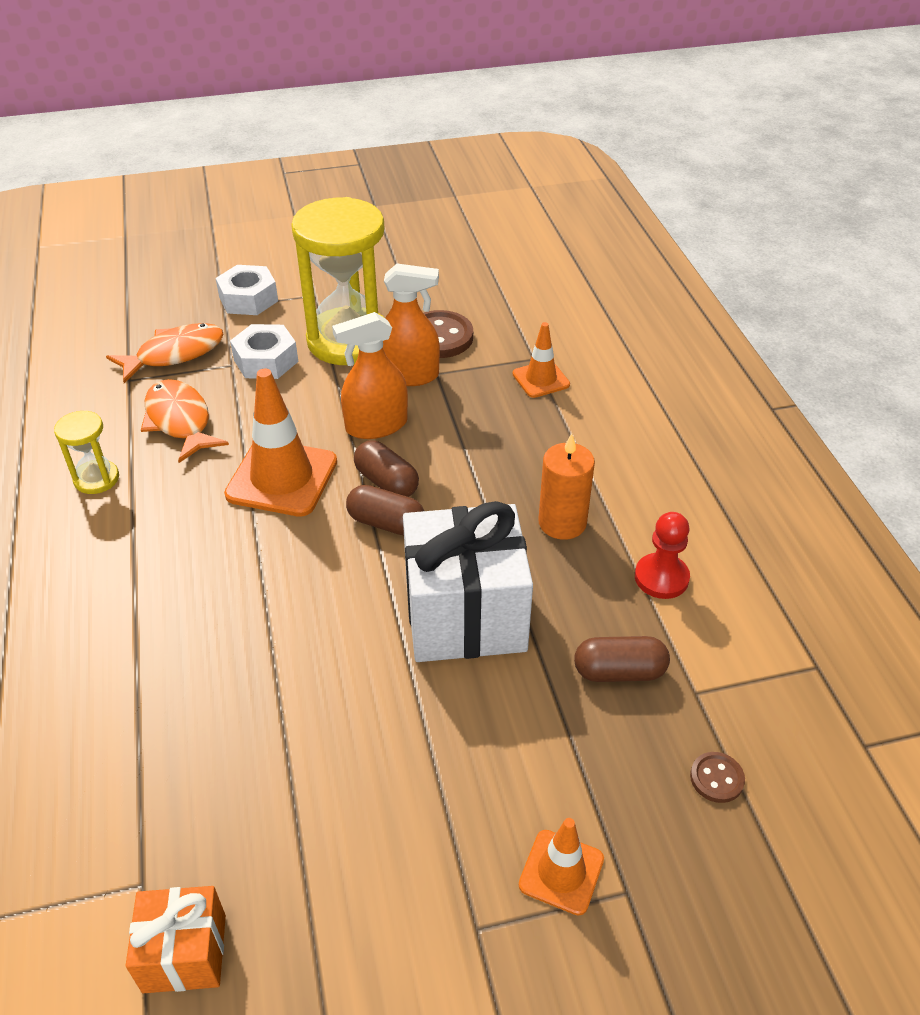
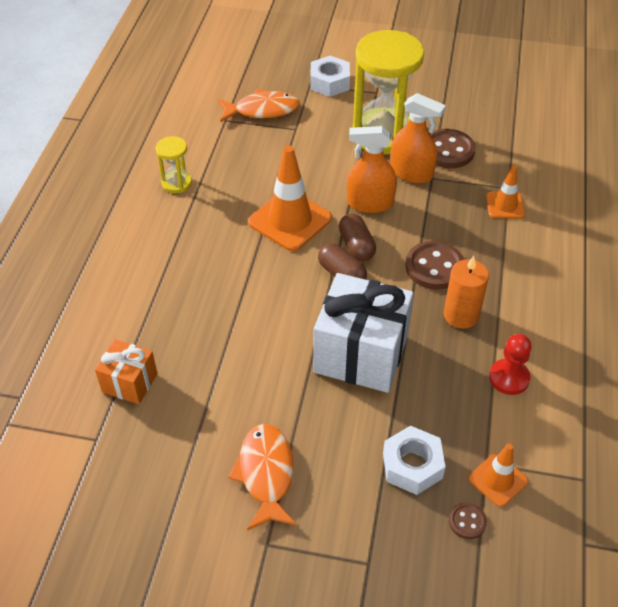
camera: 25 degrees right, 5 degrees up
(180, 421) = (244, 159): orange fish -> orange fish (266, 474)
(185, 953) = (102, 486): orange gift -> orange gift (130, 382)
(266, 361) = (319, 133): white nut -> white nut (412, 465)
(498, 476) = (434, 267): none -> brown button
(561, 872) = (334, 534): orange traffic cone -> orange traffic cone (498, 480)
(619, 672) = (442, 429): brown capsule -> none

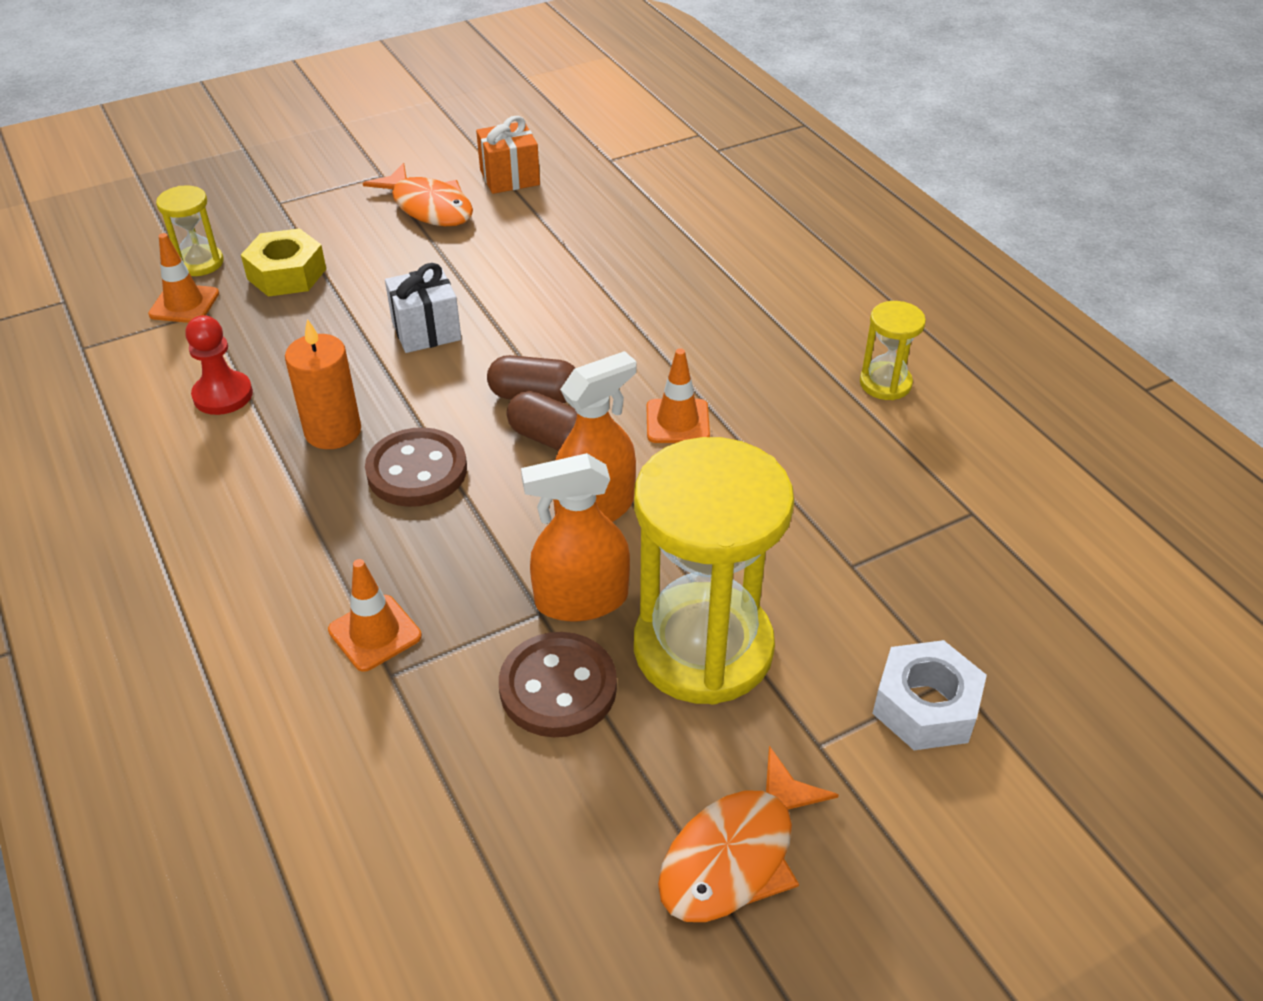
camera: 140 degrees right, 5 degrees down
(130, 382) = (638, 200): orange gift -> orange gift (509, 178)
(262, 110) = (948, 566): orange fish -> orange fish (735, 854)
(290, 220) = (677, 421): orange traffic cone -> orange traffic cone, size x0.56
(361, 354) = (426, 331): white gift -> white gift, size x0.53
(412, 465) = (287, 274): white nut -> yellow nut
(467, 521) = (200, 263): brown button -> yellow hourglass

